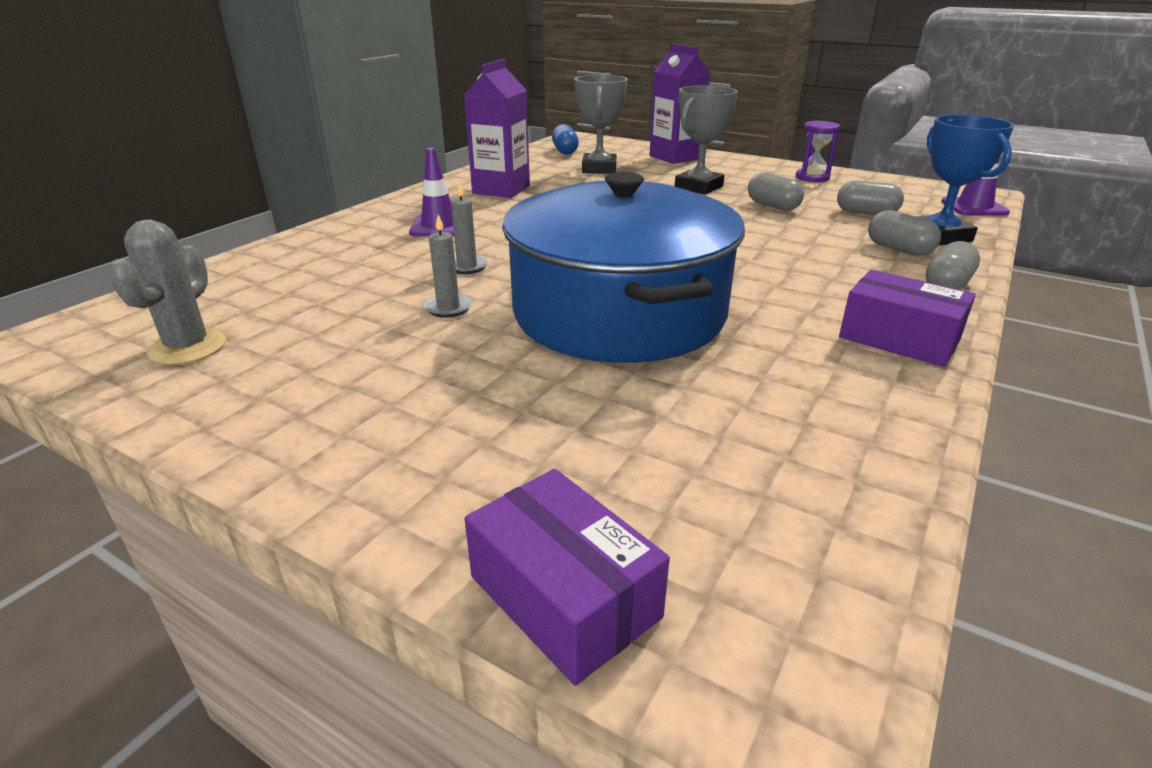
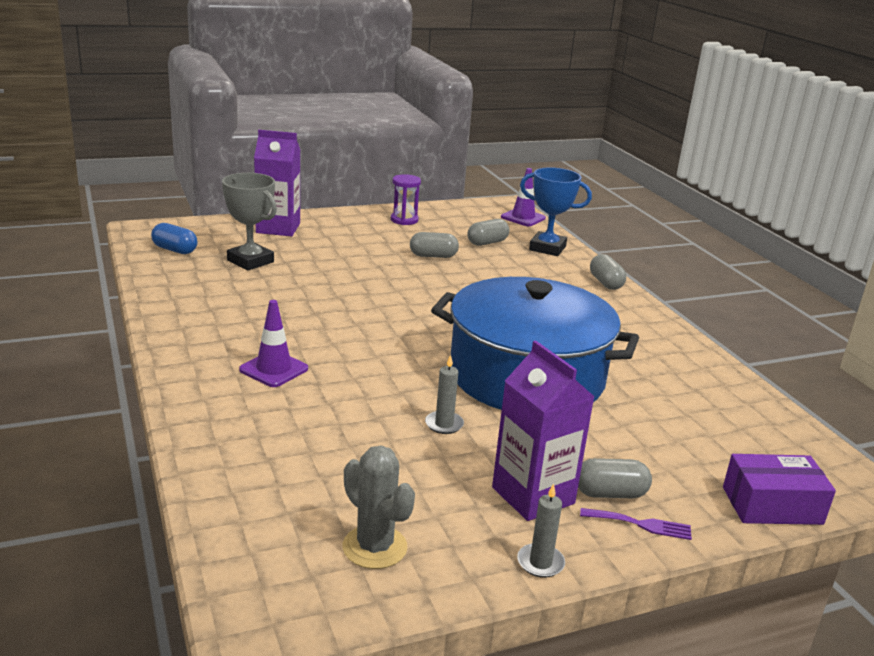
camera: 55 degrees left, 5 degrees down
(373, 482) = (641, 524): none -> purple fork
(467, 267) = (379, 391): grey candle -> grey candle (540, 563)
(501, 190) = (228, 313): purple carton -> purple carton (533, 495)
(698, 187) = (358, 255): grey trophy -> none
(899, 249) = (549, 266): grey capsule -> grey capsule (610, 493)
(899, 338) = (645, 326): purple box -> none

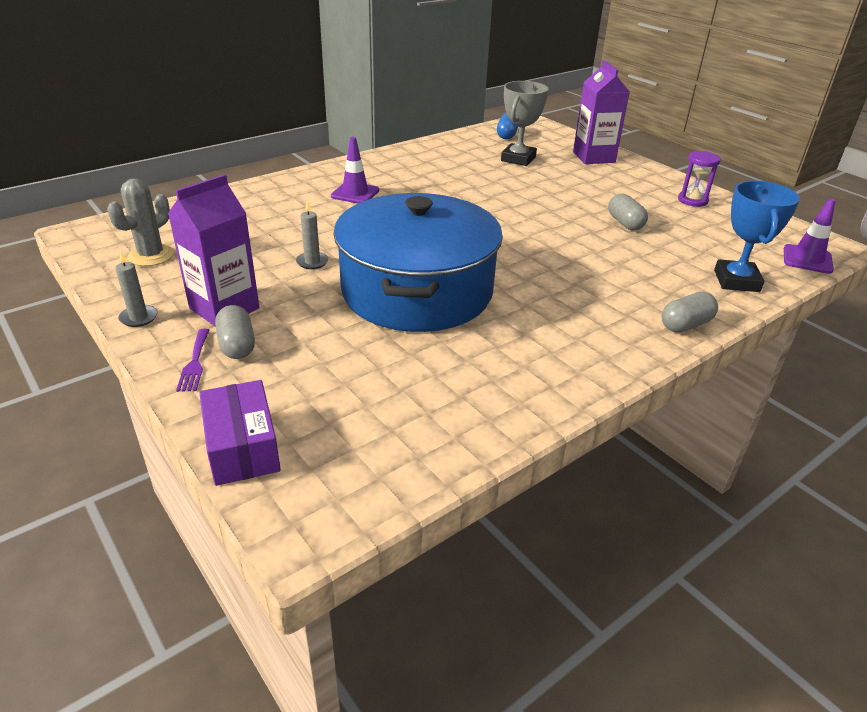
camera: 75 degrees right, 10 degrees up
(487, 243) = (698, 246): grey capsule -> none

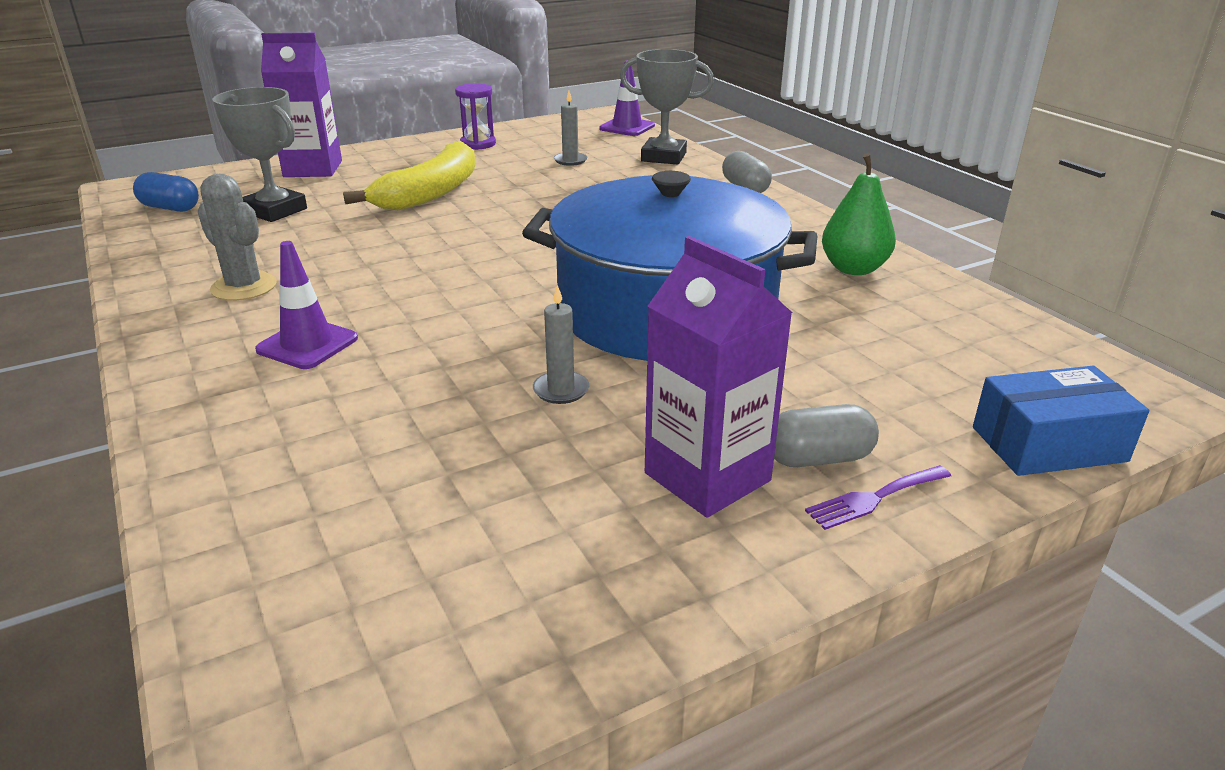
camera: 80 degrees left, 5 degrees down
(139, 317) = (739, 582): grey candle -> grey candle (570, 160)
(151, 256) = (474, 596): grey cactus -> grey cactus (244, 287)
(195, 363) = (874, 498): purple fork -> purple fork turned 150 degrees clockwise
(242, 447) = (1048, 444): purple box -> blue box
(521, 378) = (853, 269): none -> green pear
(577, 196) = (431, 193): none -> yellow banana
(625, 223) = (519, 180): grey capsule -> none
(736, 281) = (663, 157): blue trophy -> grey trophy

